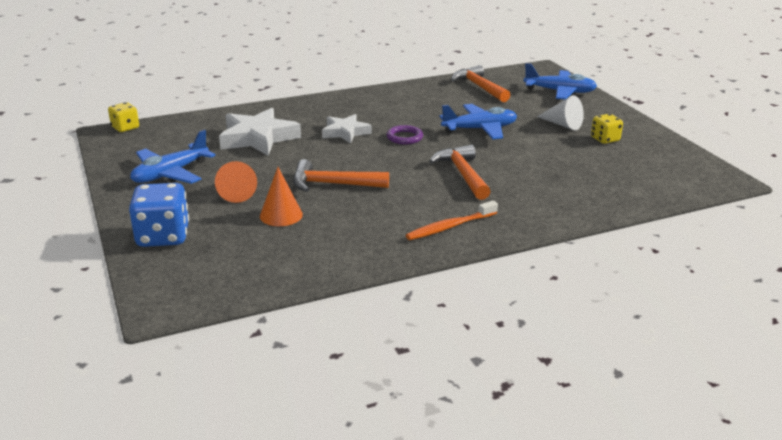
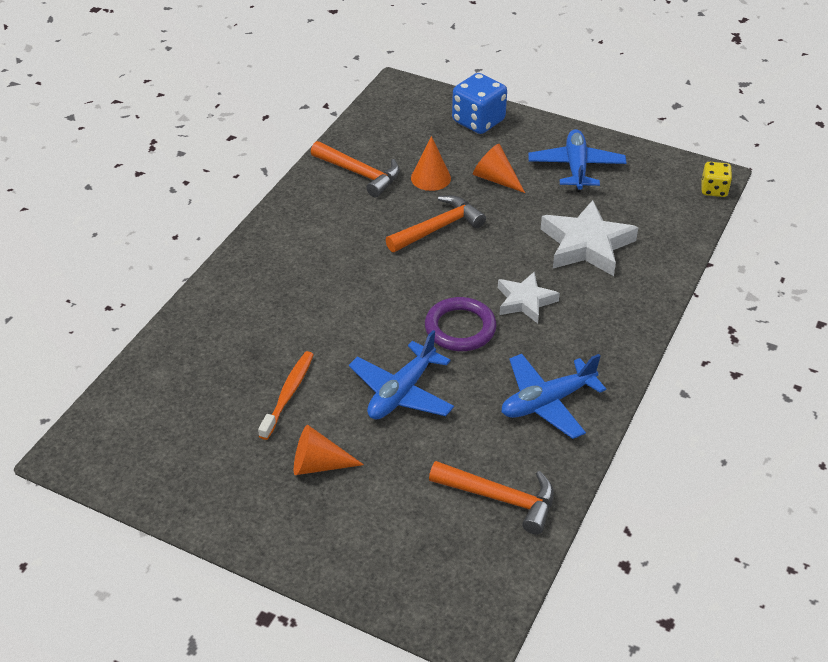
camera: 140 degrees right, 15 degrees up
(404, 137) = (460, 328): purple ring -> purple ring, size x1.51
(450, 227) = (292, 235): orange toothbrush -> orange toothbrush (288, 394)
(463, 174) = (344, 304): orange hammer -> orange hammer (360, 174)
(560, 92) = (387, 560): blue plane -> blue plane (547, 402)
(562, 124) = (319, 464): white cone -> orange cone
(605, 139) = (247, 460): yellow dice -> none

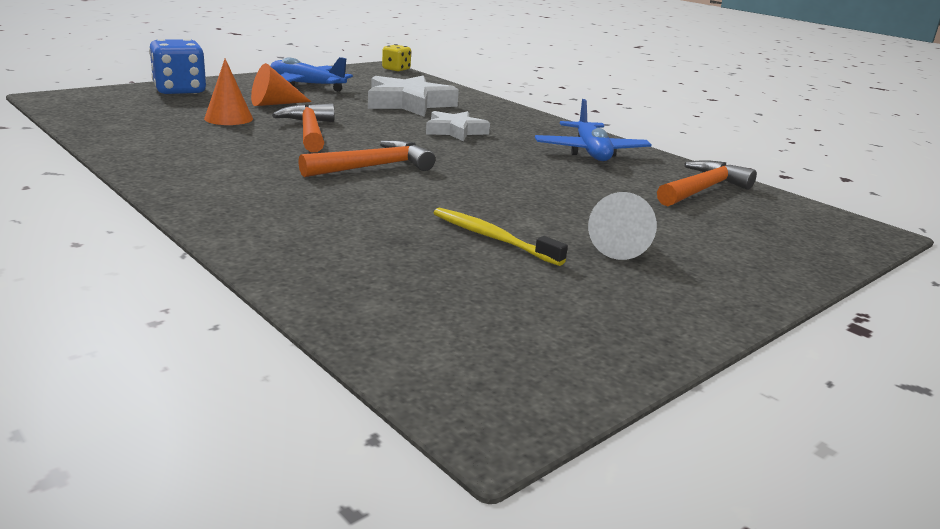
camera: 70 degrees left, 20 degrees down
(288, 394) = (492, 238): orange toothbrush -> yellow toothbrush
(319, 464) = (621, 247): orange cone -> white cone
(360, 174) = (164, 136): orange hammer -> orange hammer (373, 167)
(401, 392) = (536, 192): blue plane -> none
(460, 328) = (465, 155): purple ring -> none

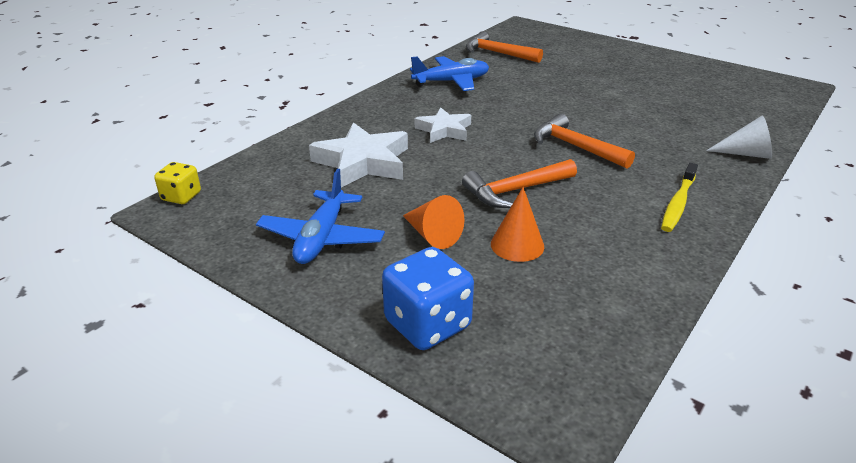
camera: 100 degrees left, 10 degrees up
(492, 238) = (648, 99): yellow toothbrush -> yellow toothbrush (678, 203)
(621, 247) = (616, 71): white cone -> white cone (746, 154)

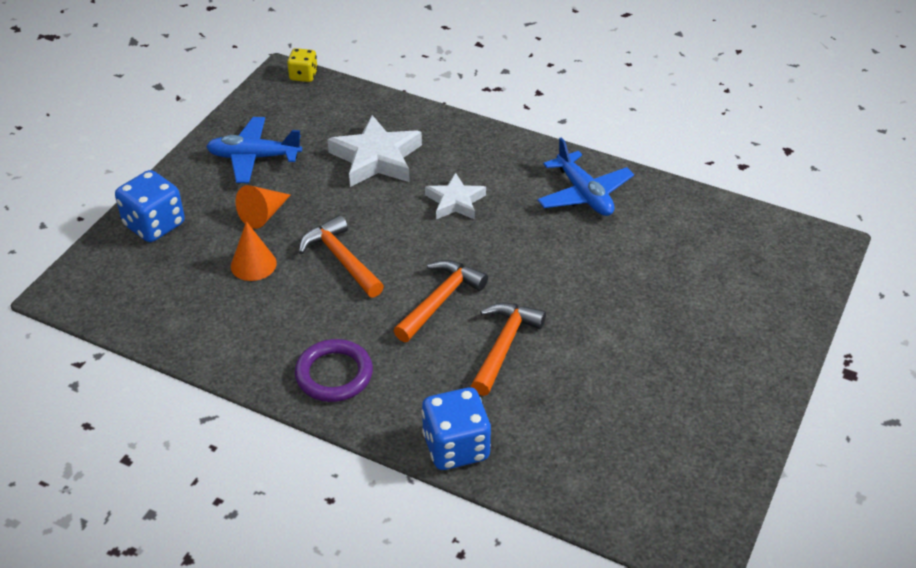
camera: 80 degrees right, 10 degrees up
(498, 53) = (695, 226): orange hammer -> orange hammer (504, 346)
(678, 203) = (334, 374): yellow toothbrush -> purple ring
(746, 154) = (456, 447): white cone -> blue dice

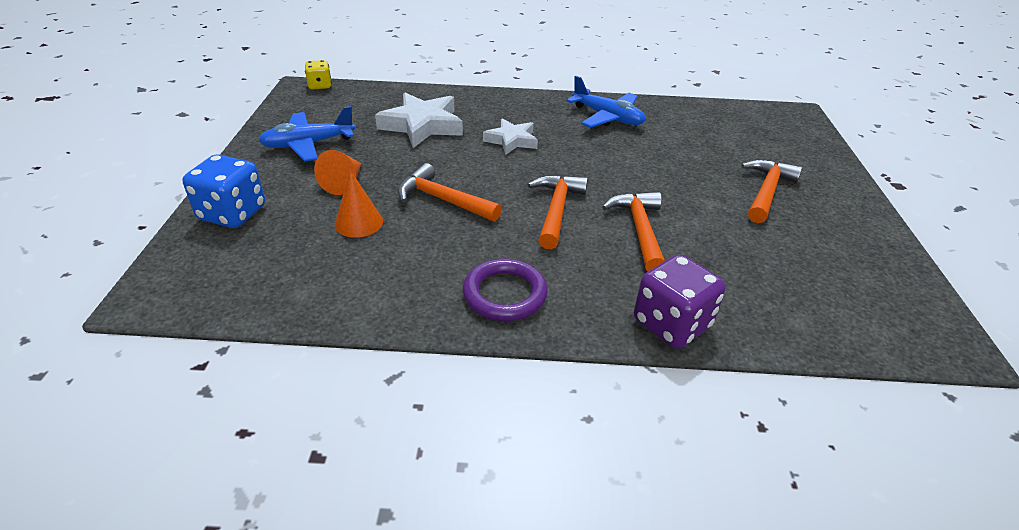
camera: 25 degrees left, 5 degrees down
(456, 447) = (671, 324): blue dice -> purple dice
(678, 339) = (766, 191): none -> orange hammer

